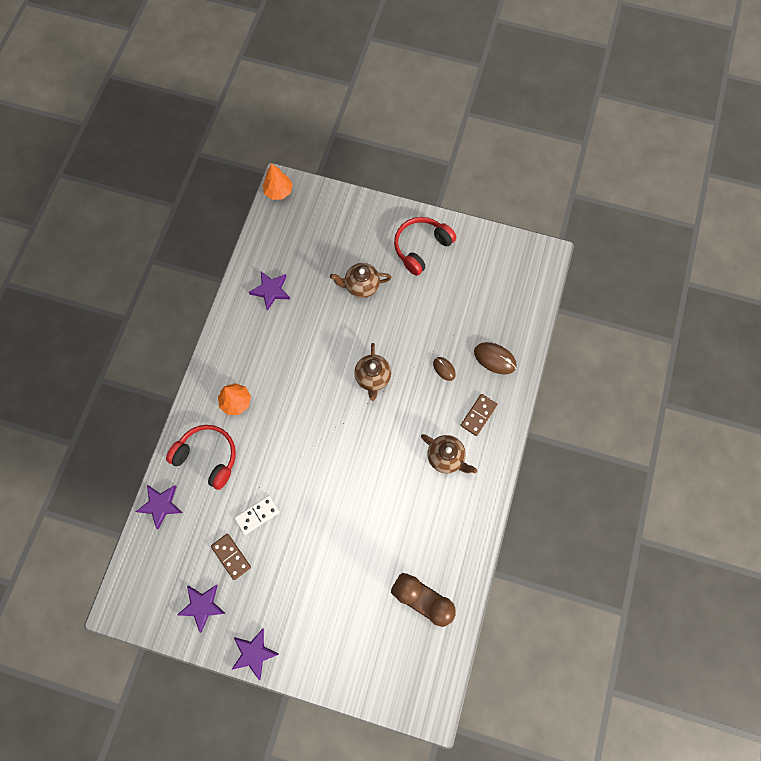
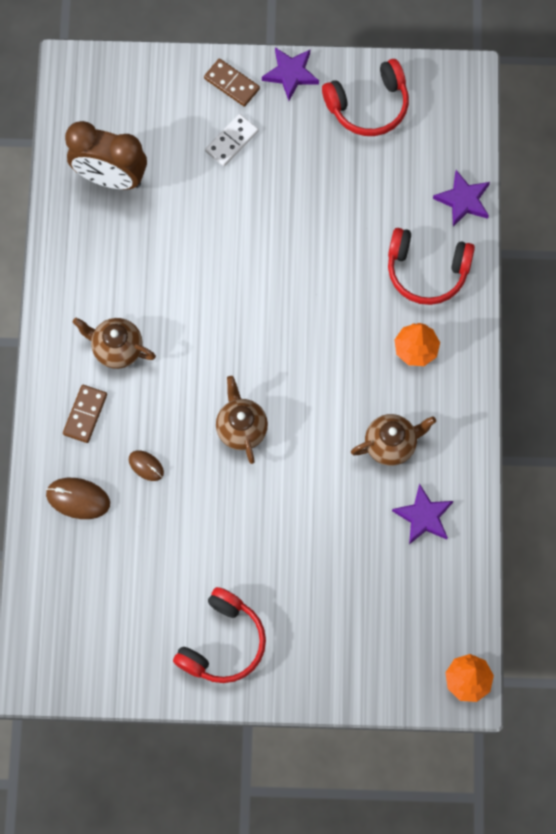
camera: 165 degrees right, 0 degrees up
(202, 606) = (368, 106): purple star -> red headphones
(231, 556) = (354, 165): brown domino -> brown domino (231, 84)
(257, 515) = (338, 219): white domino -> white domino (232, 141)
(361, 286) = (295, 558): brown teapot -> brown teapot (391, 444)

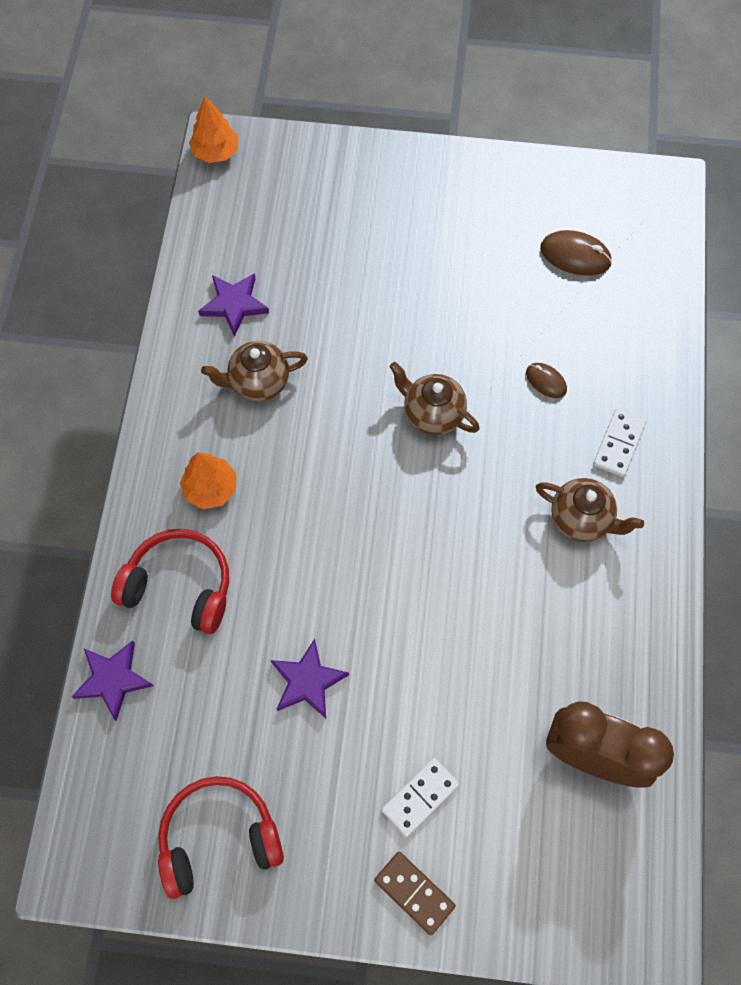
camera: 175 degrees left, 5 degrees down
(78, 499) = (624, 352): brown mouse -> brown mouse (575, 255)
(85, 414) = (619, 444): brown domino -> white domino
(223, 643) = (466, 202): red headphones -> none
(241, 428) = (432, 413): brown teapot -> brown teapot turned 135 degrees clockwise
(290, 74) = (326, 901): purple star -> purple star (307, 681)

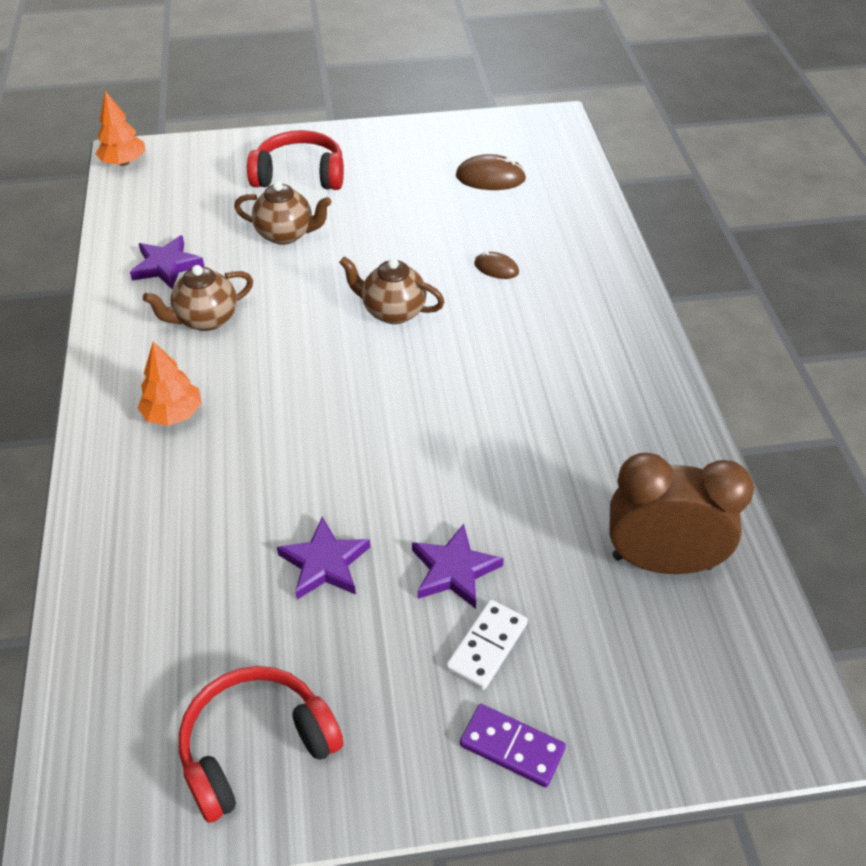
camera: 15 degrees left, 20 degrees down
(113, 679) = (91, 613): purple star -> purple star (454, 570)
(180, 585) = (155, 506): red headphones -> red headphones (300, 175)
(414, 892) = (512, 747): brown domino -> purple domino
(581, 519) = (571, 364): brown teapot -> brown teapot (286, 234)
(619, 444) = (584, 301): white domino -> none

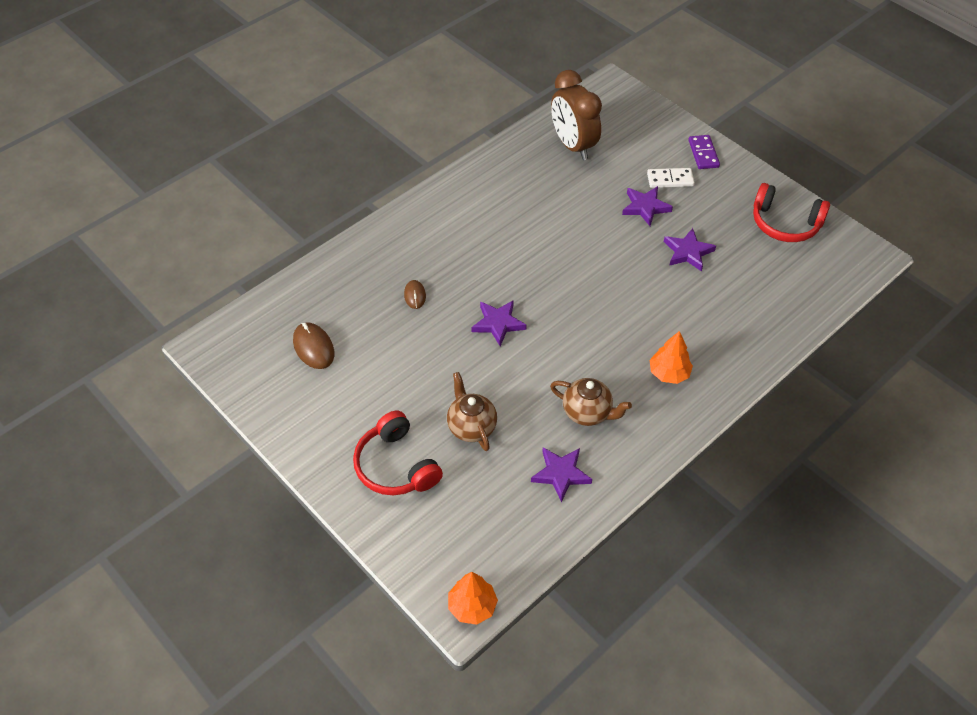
camera: 125 degrees left, 5 degrees up
(392, 311) = (498, 323): brown teapot -> purple star

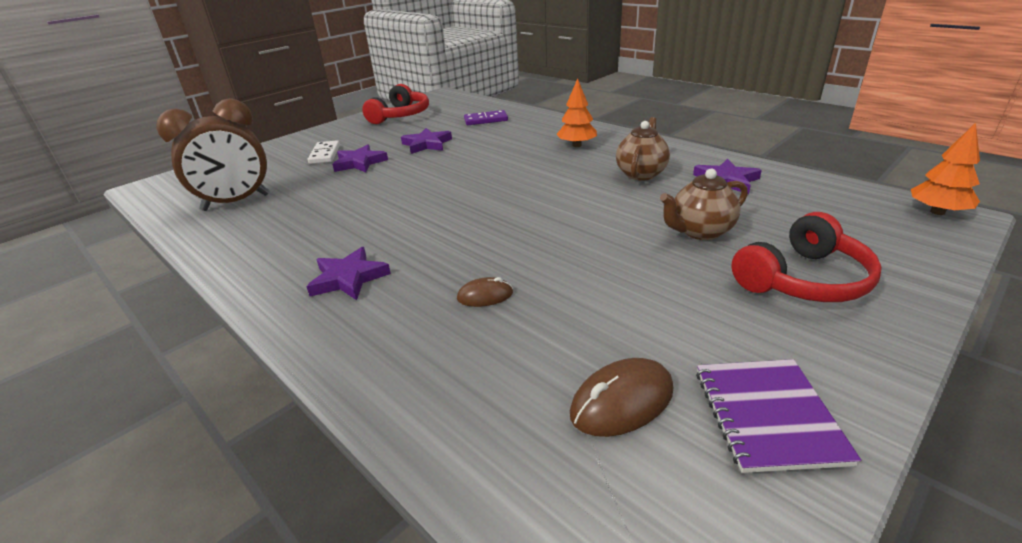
camera: 90 degrees left, 20 degrees down
(290, 403) = (768, 415): none -> purple notebook
(498, 323) = (531, 227): purple star -> purple star (348, 278)
(703, 154) = (296, 143): purple domino -> purple domino (486, 120)

